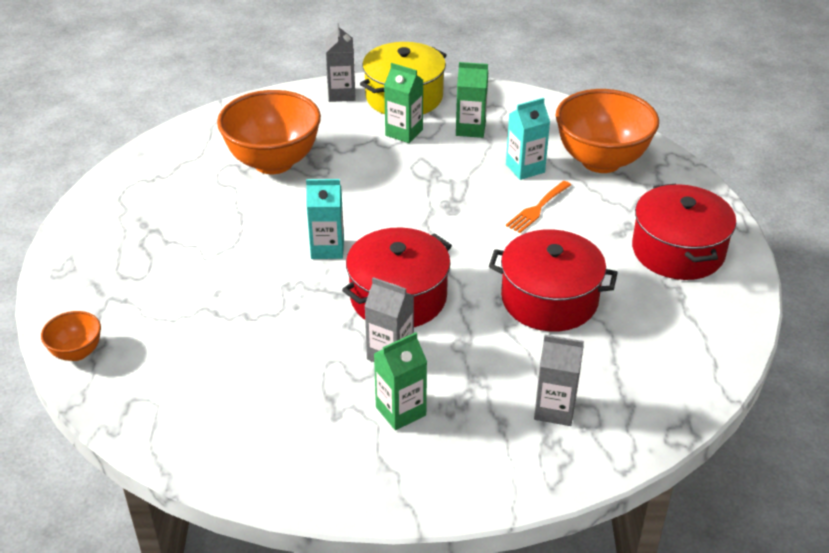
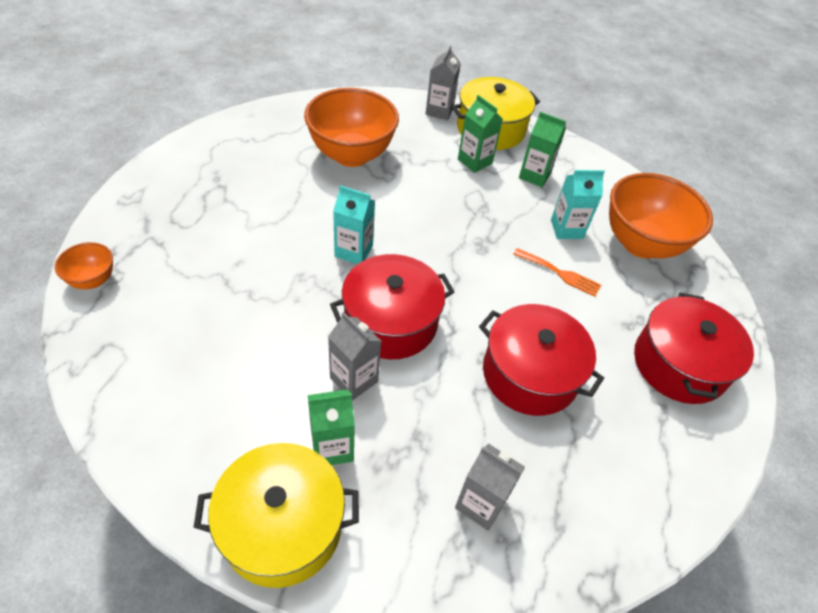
camera: 15 degrees right, 10 degrees up
(390, 481) = (282, 526): none -> yellow pot
(537, 209) = (560, 273): orange fork -> orange fork turned 120 degrees counterclockwise

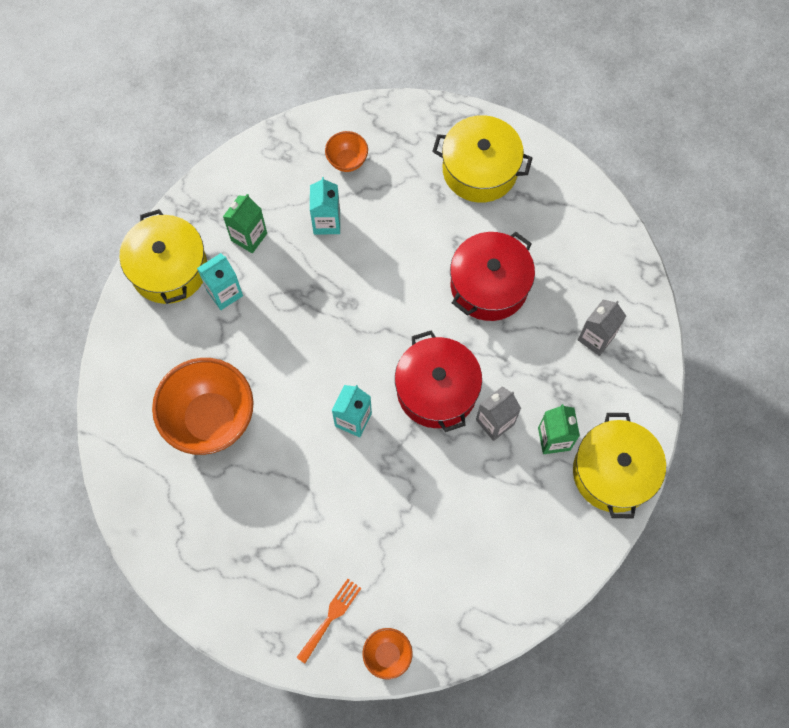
camera: 80 degrees left, 20 degrees up
(439, 111) = (133, 320): grey carton -> none
(474, 161) = (224, 293): green carton -> turquoise carton
(560, 273) = (383, 240): orange fork -> orange fork (331, 617)
(641, 244) = (347, 161): orange bowl -> orange bowl, size x0.47
(679, 364) = (480, 169): red pot -> yellow pot

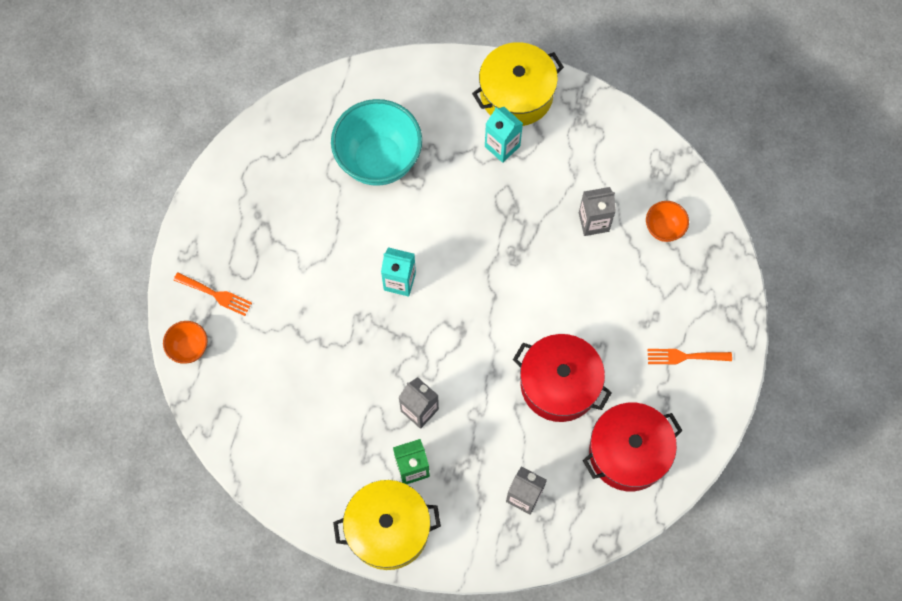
camera: 80 degrees right, 0 degrees up
(211, 419) = (379, 160): orange bowl -> turquoise bowl
(249, 237) = (563, 156): green carton -> none
(327, 222) = (593, 222): turquoise carton -> grey carton
(436, 390) = (441, 351): red pot -> red pot (628, 452)
(480, 169) = (684, 356): yellow pot -> orange fork

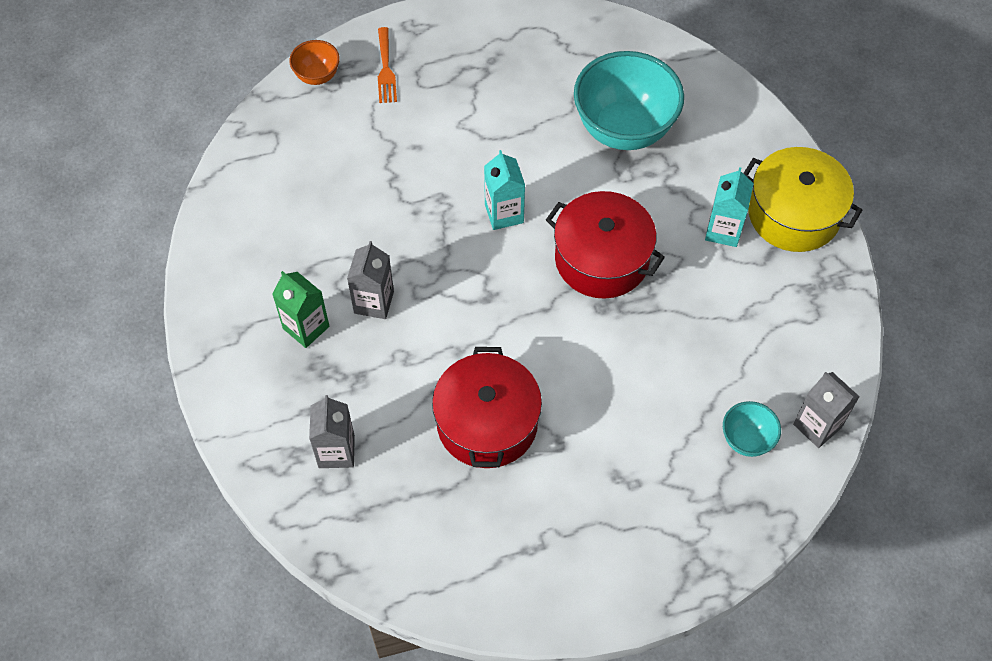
camera: 60 degrees right, 10 degrees down
(388, 529) = (226, 339): yellow pot -> none
(593, 222) = (701, 363): grey carton -> grey carton (817, 426)
(628, 452) = (451, 536): red pot -> red pot (602, 259)
(664, 229) = (746, 440): orange bowl -> turquoise bowl
(684, 356) = (605, 540): orange fork -> none

